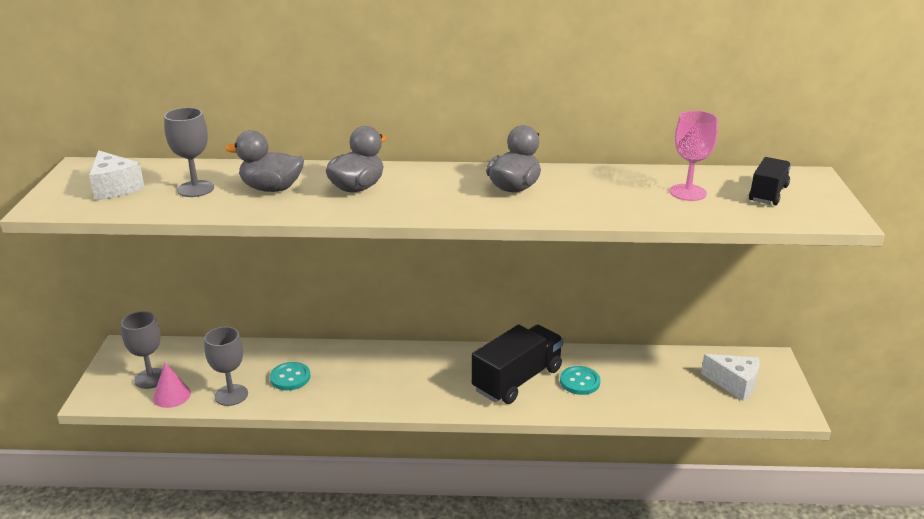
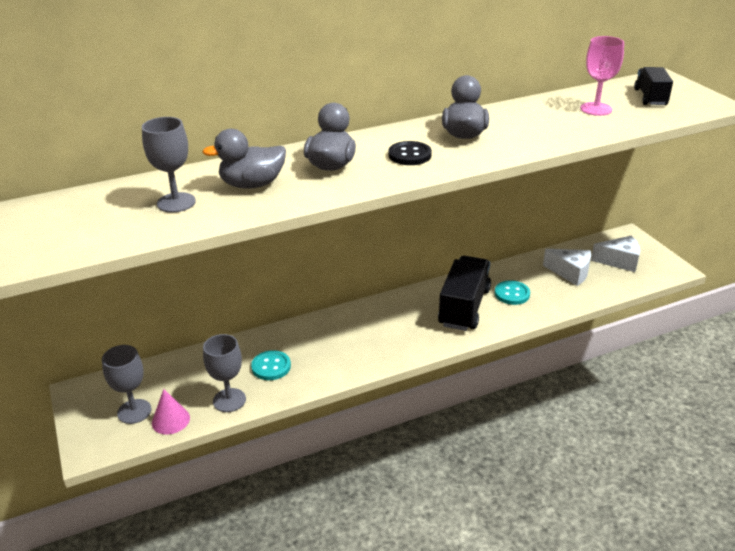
camera: 25 degrees left, 5 degrees up
(115, 188) = (87, 222): white cheese -> white cheese (570, 273)
(438, 195) = (409, 155): none -> black button

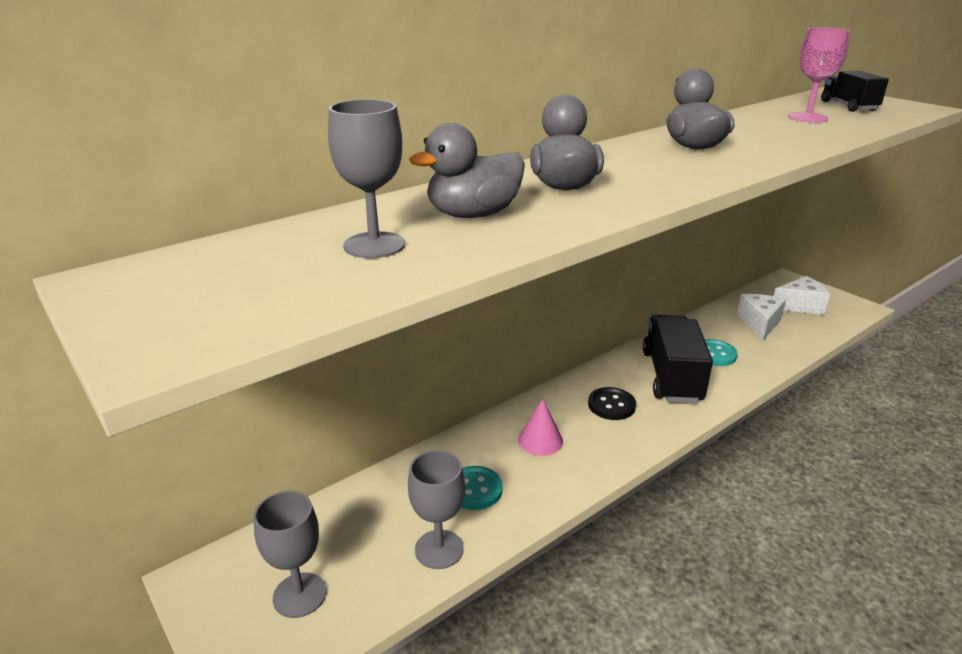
camera: 15 degrees left, 5 degrees down
(170, 420) = (363, 598): pink cone -> pink cone (540, 440)
(409, 155) = (653, 169): black button -> black button (611, 405)
(570, 273) = (759, 324): white cheese -> white cheese turned 90 degrees counterclockwise

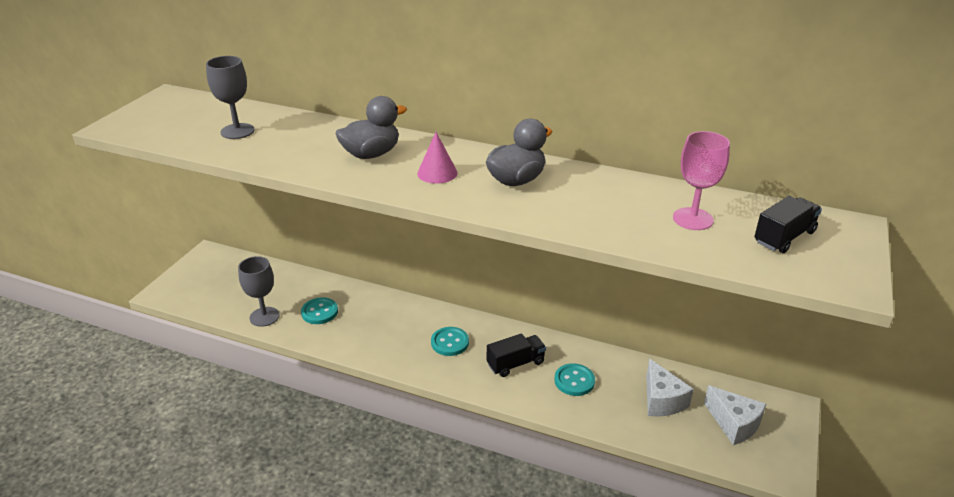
camera: 60 degrees right, 5 degrees up
(299, 595) = (212, 286): grey goblet -> none
(473, 215) = (298, 142): grey duck -> none
(540, 440) = (384, 322): pink cone -> pink cone (437, 173)
(611, 405) = (450, 342): black button -> turquoise button
(671, 376) = (515, 364): black truck -> black truck, size x0.58
(759, 324) = (662, 400): white cheese -> white cheese turned 90 degrees clockwise

